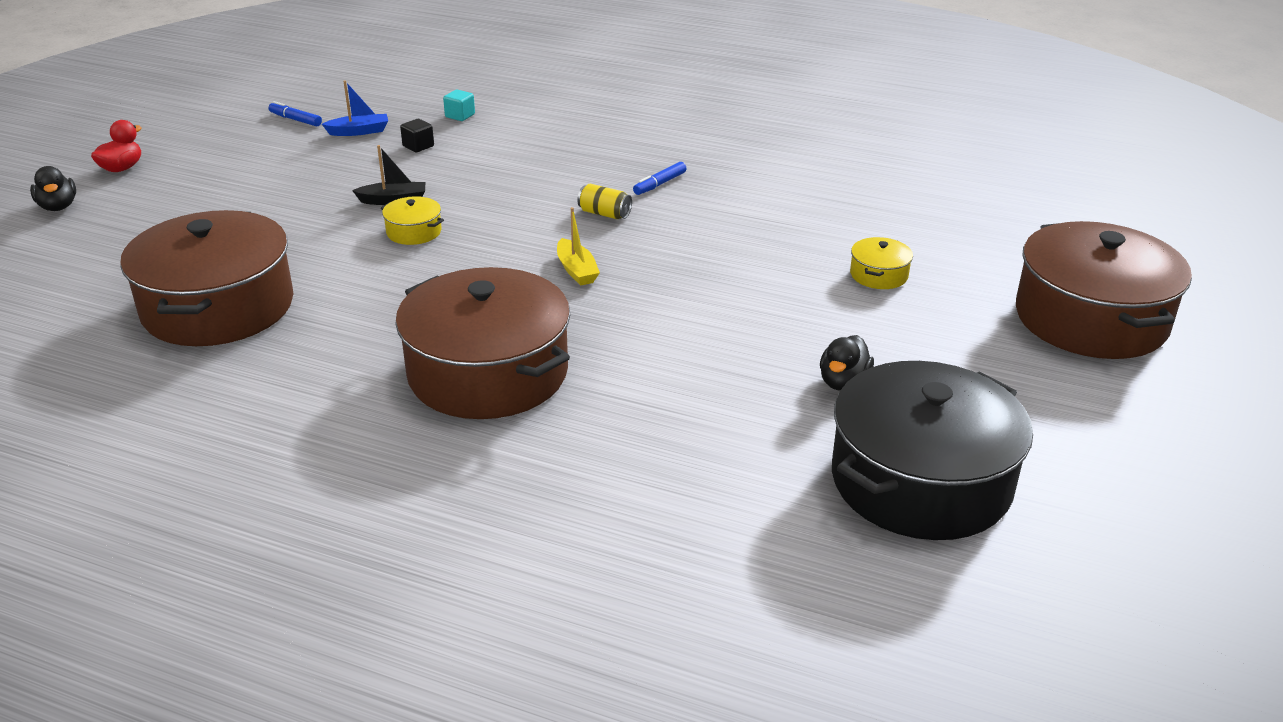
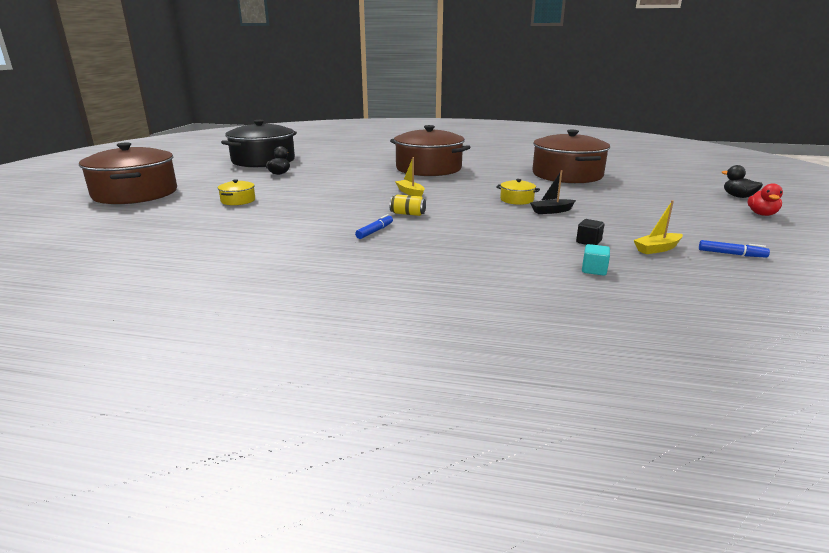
camera: 170 degrees right, 10 degrees down
(359, 131) = (657, 249): blue boat -> yellow boat

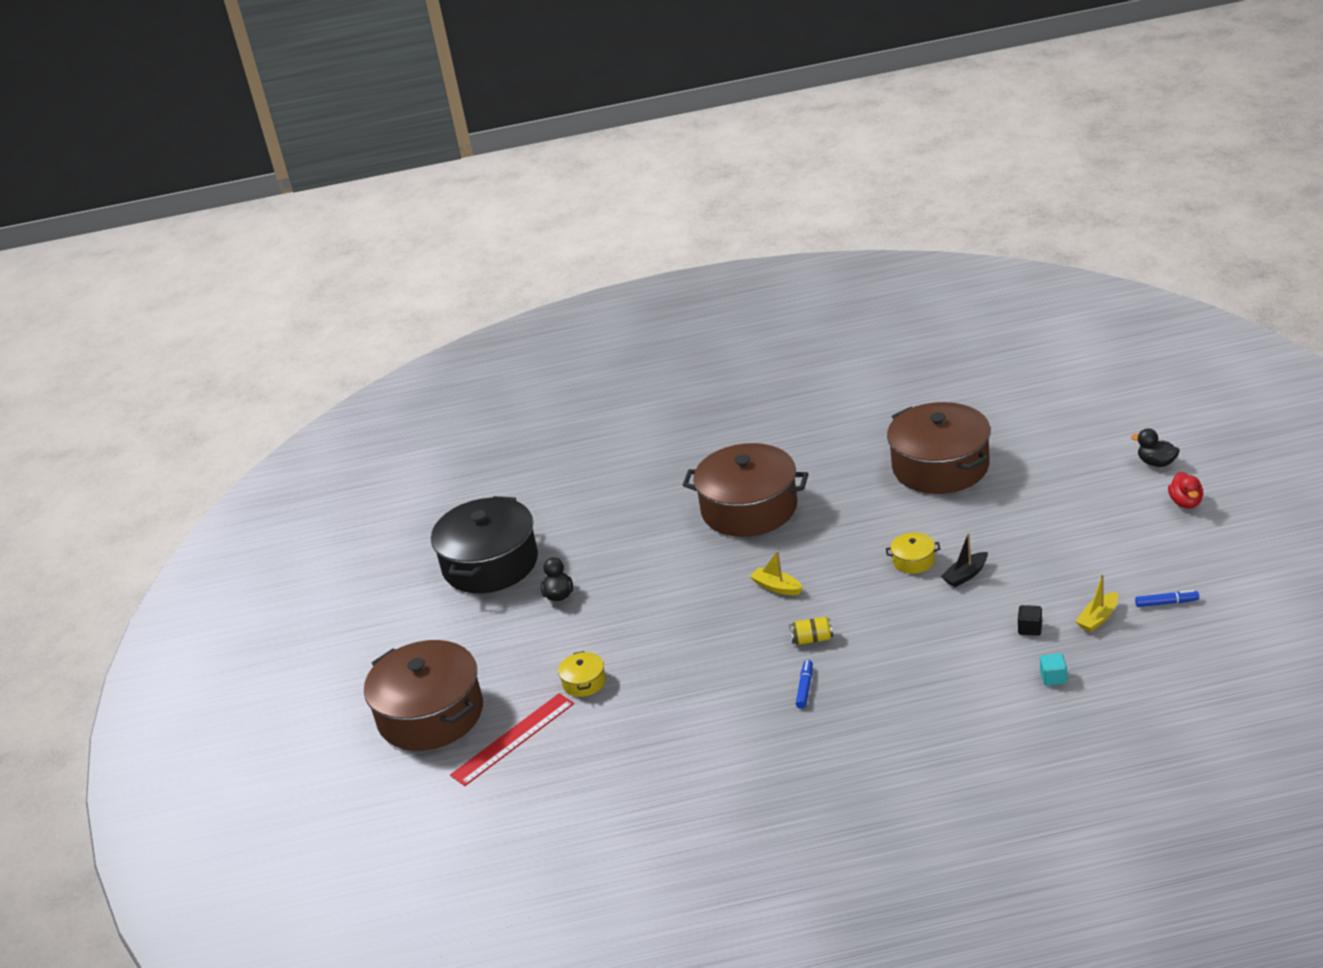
camera: 15 degrees left, 10 degrees up
(157, 210) = (513, 739): none -> red ruler

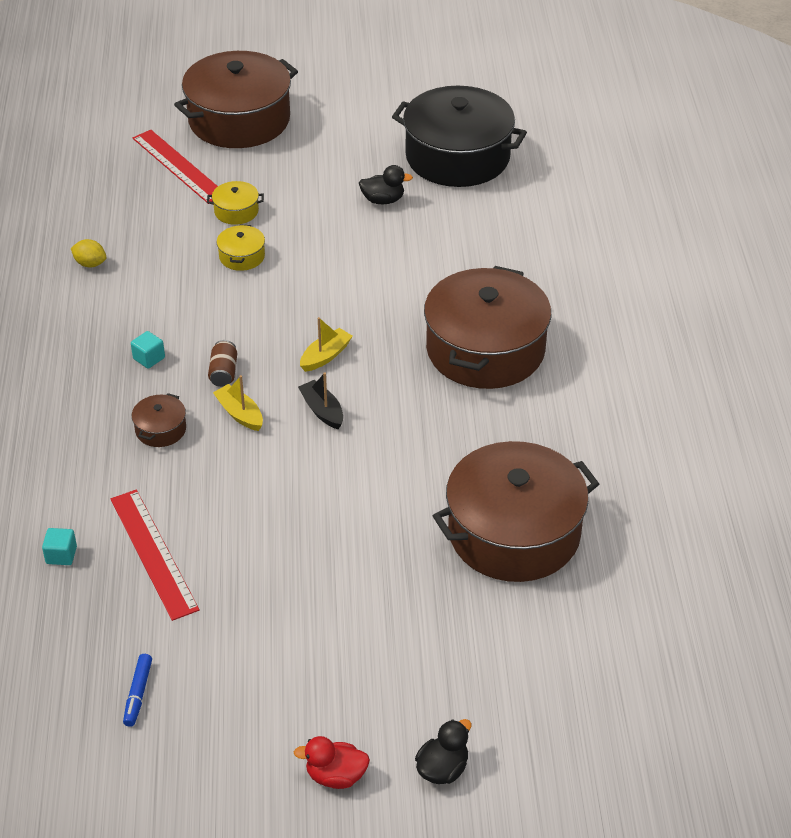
camera: 90 degrees right, 10 degrees up
(678, 762) = (90, 264): none -> yellow lemon
(805, 688) = (149, 358): blue marker -> turquoise cube
(812, 639) = (223, 372): yellow can -> brown can
(892, 659) = (160, 429): none -> brown pot
(913, 561) = (325, 474): yellow pot -> yellow pot (242, 256)
(965, 575) = (277, 515): black boat -> black boat (322, 411)
(1030, 628) = (154, 553): black cube -> red ruler
(1098, 618) = (142, 620): yellow boat -> yellow boat (240, 414)

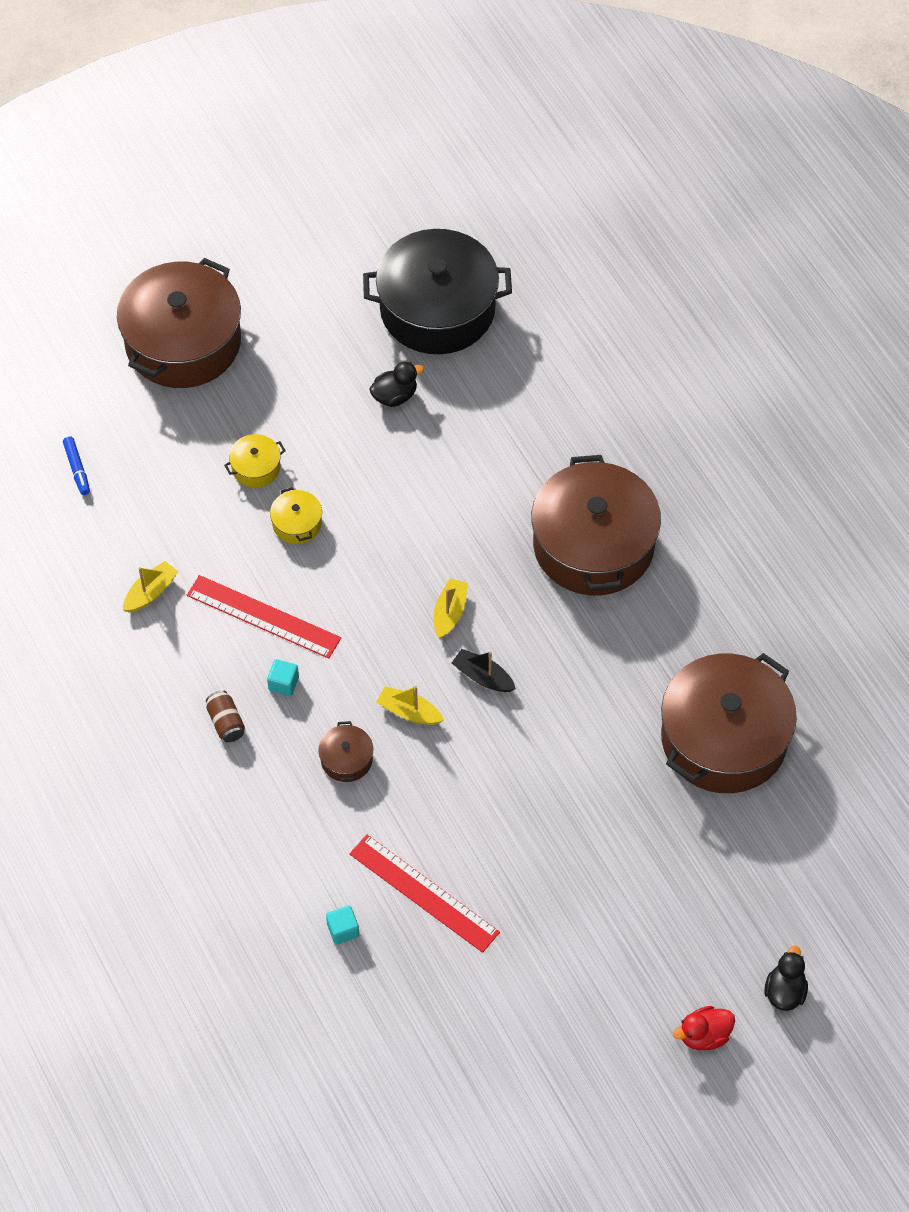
camera: 25 degrees left, 15 degrees up
(90, 264) = (150, 592): yellow lemon -> yellow boat
(138, 694) = (498, 1034): blue marker -> blue marker (77, 469)
(178, 166) = (159, 430): red ruler -> red ruler (263, 617)
(223, 372) = (365, 671): brown can -> brown can (226, 722)

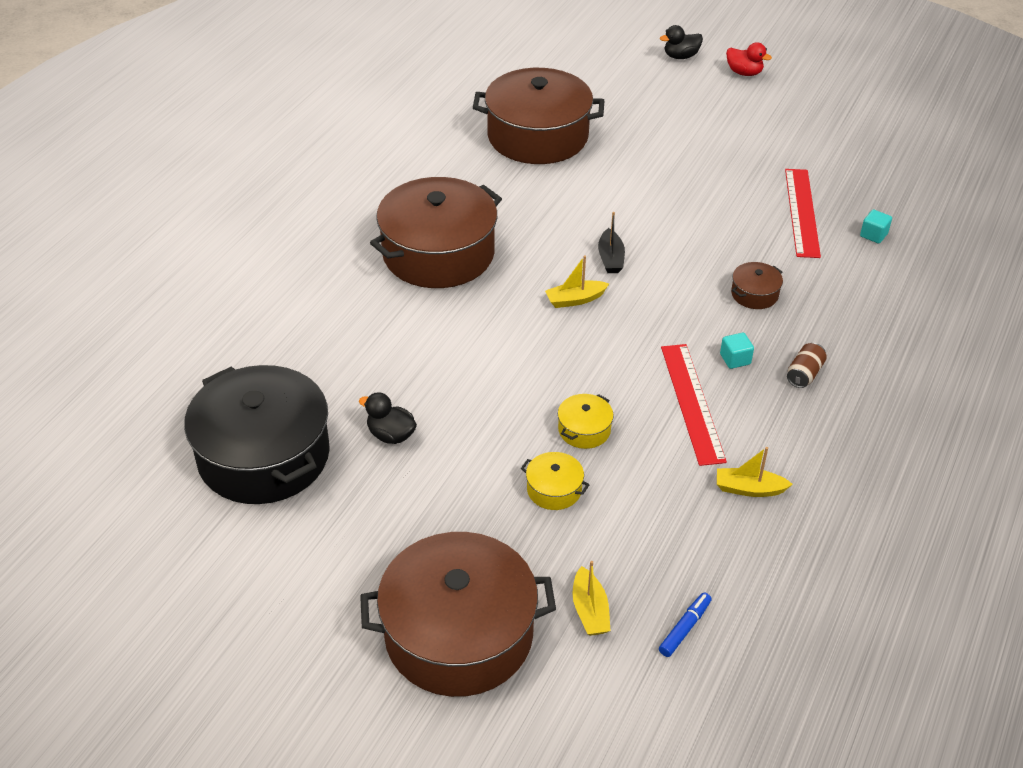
camera: 125 degrees left, 15 degrees down
(409, 712) = (680, 281): yellow boat -> yellow boat (590, 610)

